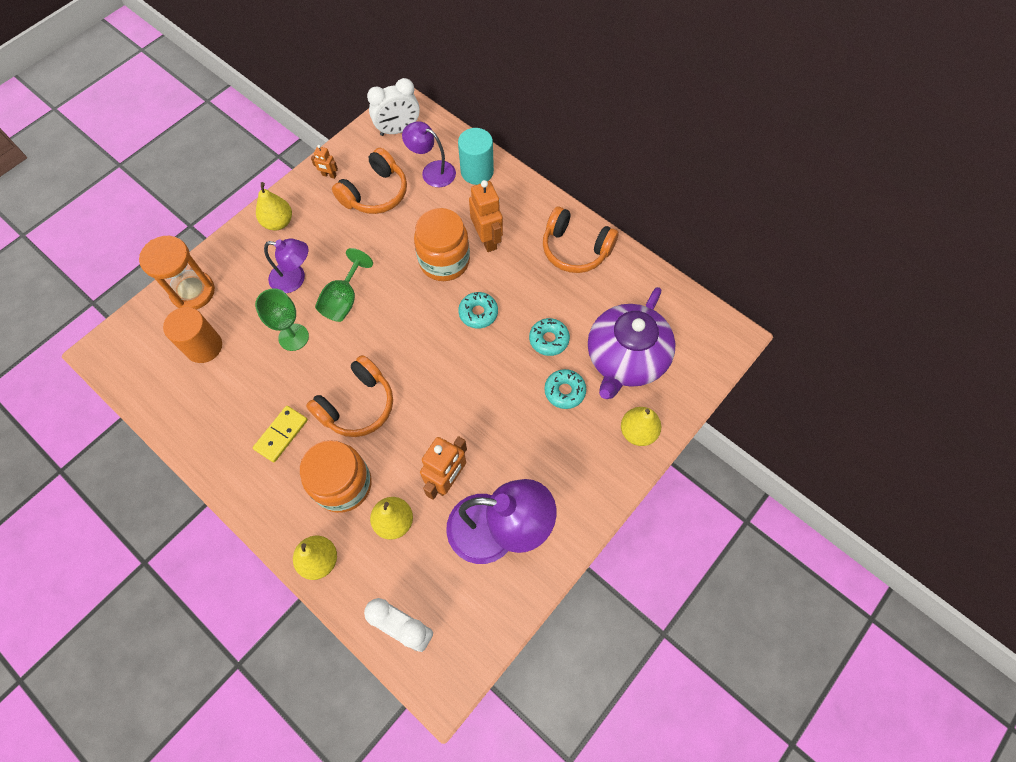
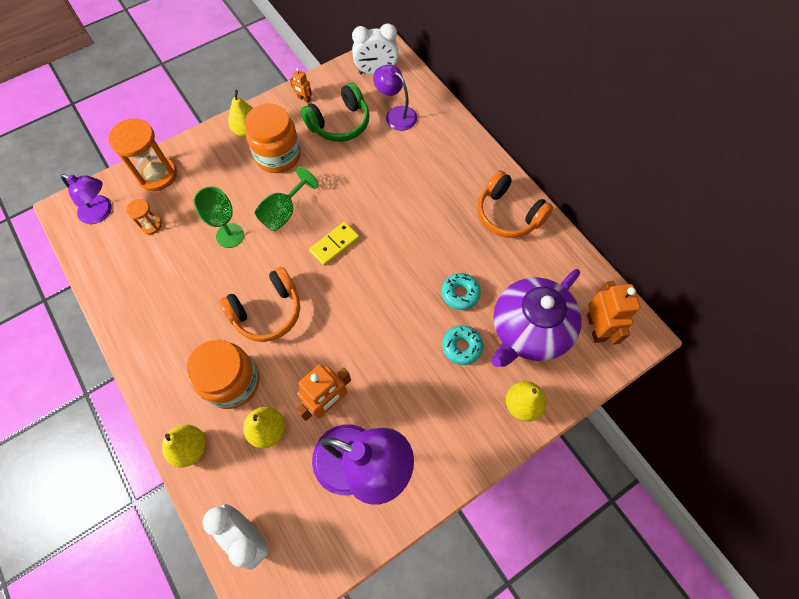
camera: 15 degrees right, 0 degrees up
(204, 346) = (151, 225): orange cylinder -> orange hourglass
(281, 434) = (192, 321): yellow domino -> yellow domino (334, 244)
(295, 279) = (247, 184): purple lamp -> purple lamp (101, 212)
(375, 193) = (339, 123): orange headphones -> green headphones
(444, 261) = (384, 198): orange jar -> orange jar (278, 156)
(477, 172) = (436, 123): turquoise cylinder -> none
(478, 313) = (401, 253): turquoise donut -> none
(487, 239) = (428, 187): orange robot -> orange robot (596, 328)

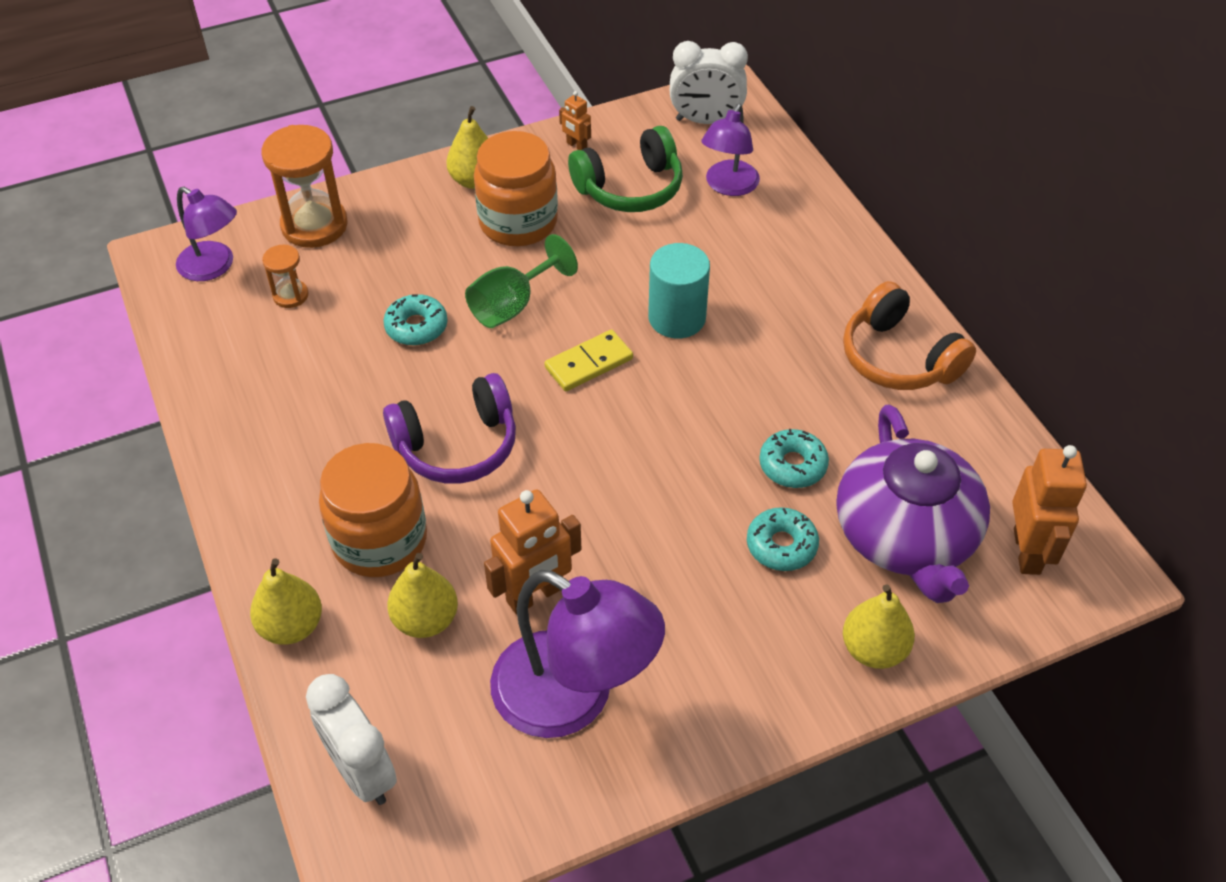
camera: 10 degrees right, 15 degrees down
(230, 235) = (416, 327): green goblet -> turquoise donut
(267, 311) = (457, 445): orange headphones -> purple headphones
(380, 207) = (677, 318): none -> turquoise cylinder
(396, 114) = (728, 186): purple lamp -> purple lamp turned 120 degrees counterclockwise
(529, 329) = (905, 536): purple teapot -> purple teapot turned 60 degrees counterclockwise

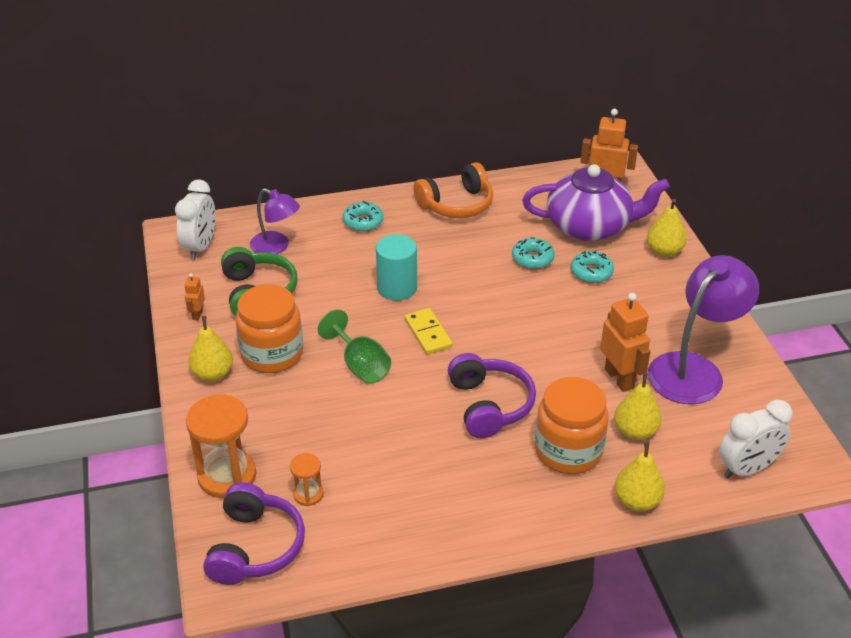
camera: 80 degrees left, 10 degrees down
(214, 267) = (255, 547): purple lamp -> purple headphones
(416, 327) = (367, 419): turquoise donut -> turquoise donut (363, 222)
(576, 146) = (197, 314): orange robot -> orange robot turned 135 degrees clockwise

